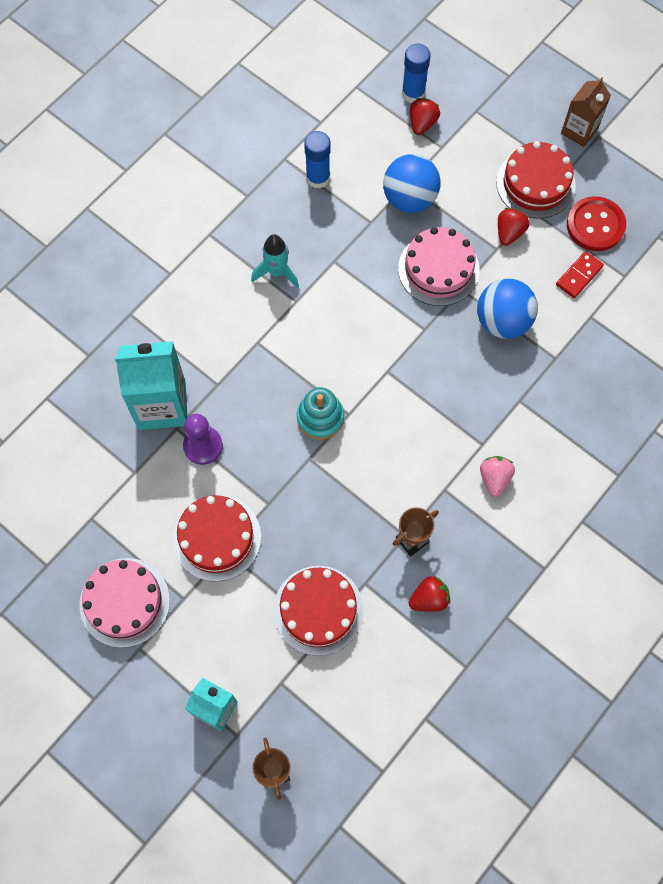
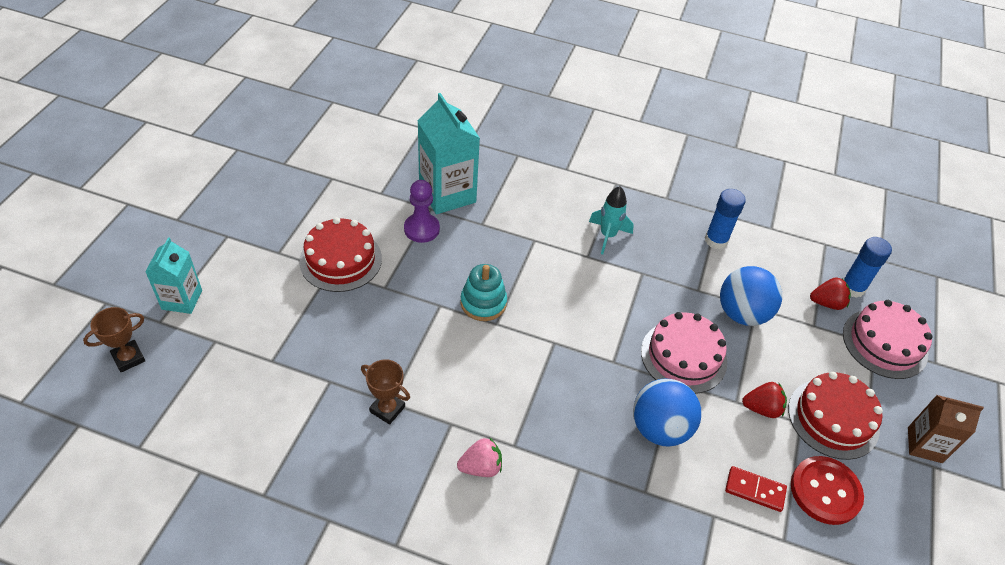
camera: 65 degrees right, 20 degrees down
(124, 602) = (265, 216): pink cake -> pink cake (884, 343)
(318, 610) = (293, 351): red cake -> none
(429, 599) = (329, 441): red strawberry -> none

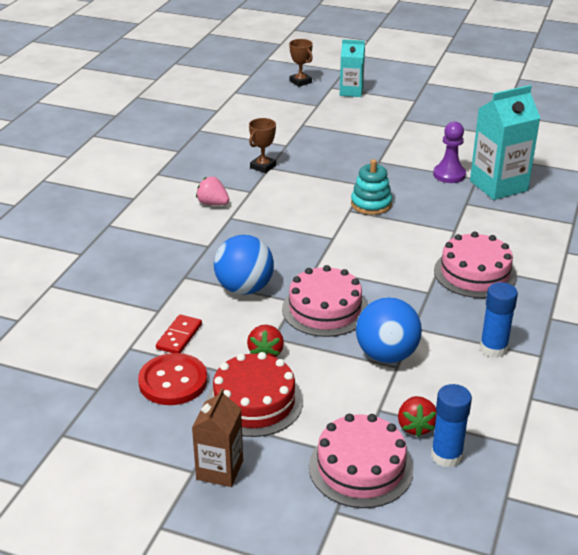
camera: 95 degrees right, 15 degrees down
(340, 260) = (403, 142): red cake -> none
(481, 467) = (213, 203): pink strawberry -> pink strawberry turned 135 degrees clockwise
(607, 236) = (475, 273): turquoise rocket -> pink cake

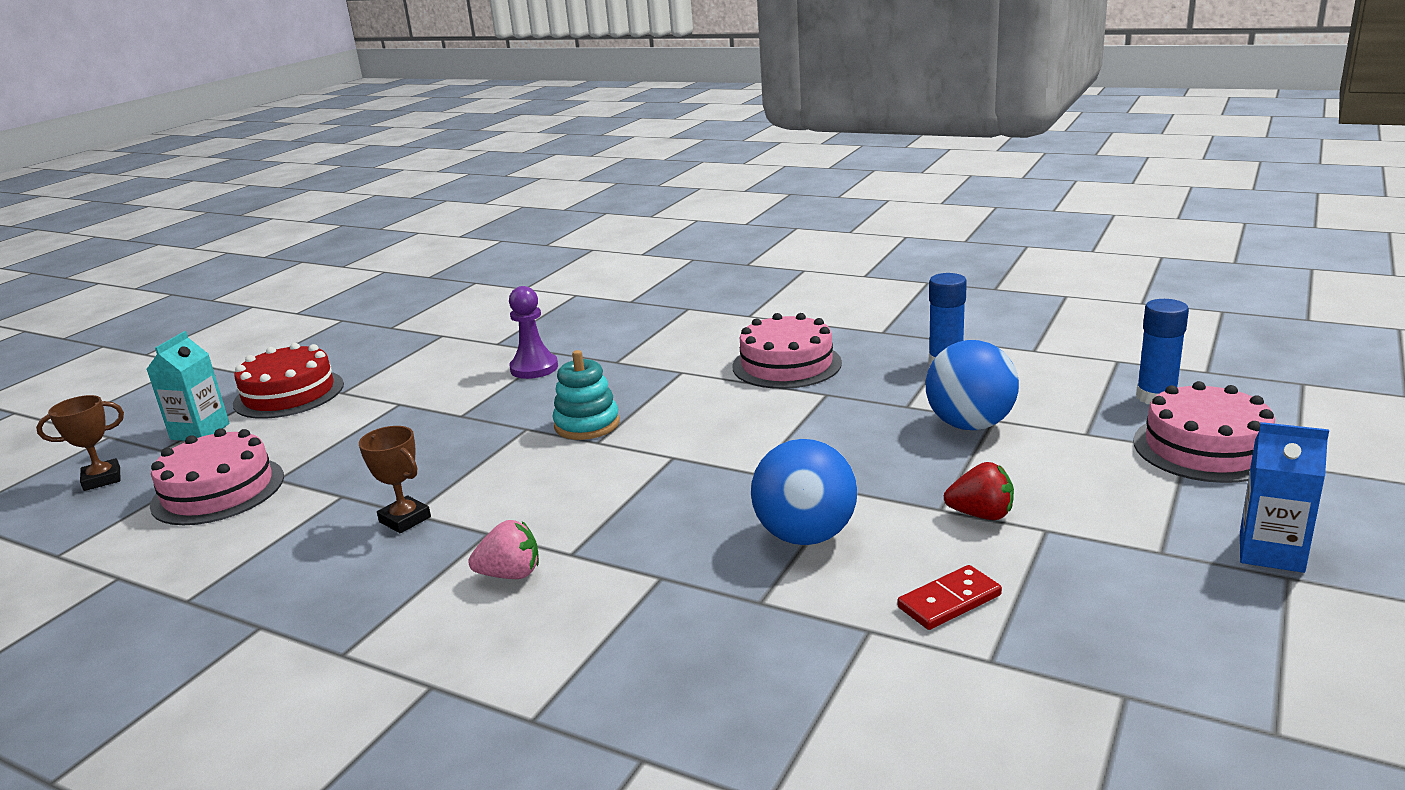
camera: 80 degrees left, 10 degrees down
(173, 381) = (1077, 604): red button -> none
(179, 337) = (949, 601): red domino -> red domino turned 60 degrees counterclockwise
(213, 203) = (510, 574): pink strawberry -> pink strawberry turned 135 degrees counterclockwise
(219, 470) = (1271, 552): brown carton -> blue carton
(254, 402) = (1104, 524): red cake -> red cake (289, 394)
(325, 309) = (866, 466): pink cake -> pink cake (218, 490)
(415, 426) = (1111, 412): red strawberry -> none
(498, 186) = (581, 340): turquoise carton -> none

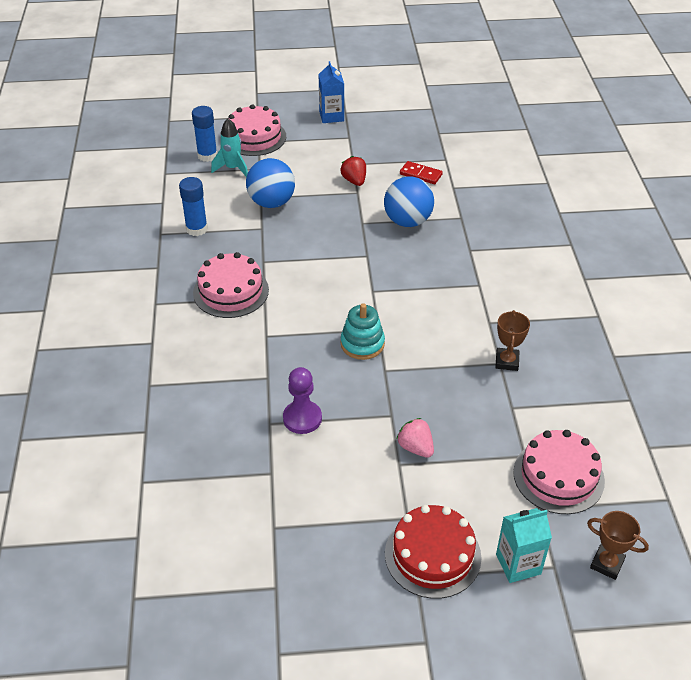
camera: 125 degrees left, 20 degrees up
(510, 574) = (509, 295): pink strawberry -> pink strawberry (415, 447)
(1099, 411) = (233, 168): none -> turquoise rocket

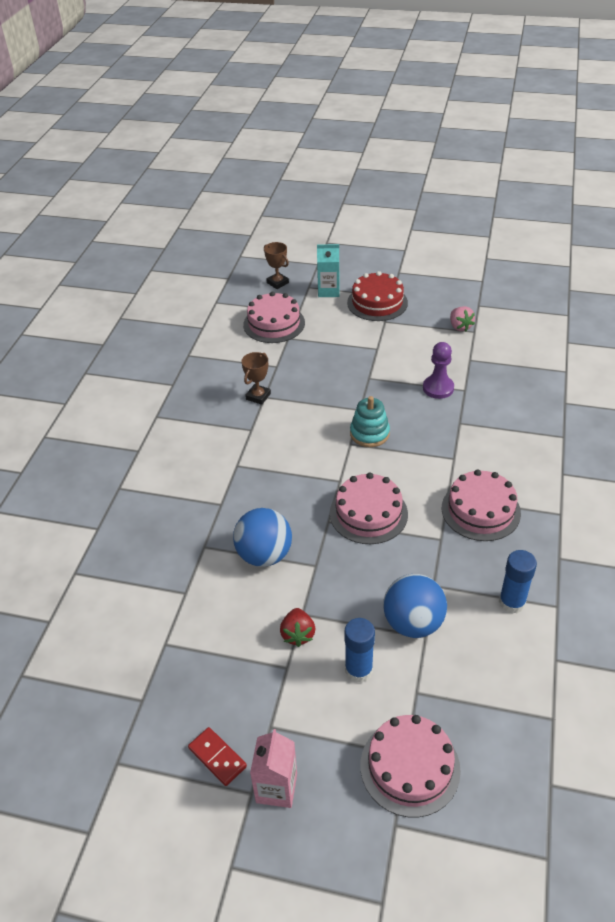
camera: 160 degrees left, 0 degrees up
(207, 156) = (488, 741): blue glue stick -> blue glue stick (358, 670)
(233, 168) = (453, 702): turquoise rocket -> none
(331, 116) = (276, 788): blue carton -> pink carton
(333, 268) = (368, 513): none -> pink cake
(415, 447) = (360, 355): pink strawberry -> pink strawberry (460, 327)
(420, 174) = (211, 624): red domino -> red domino (217, 757)

